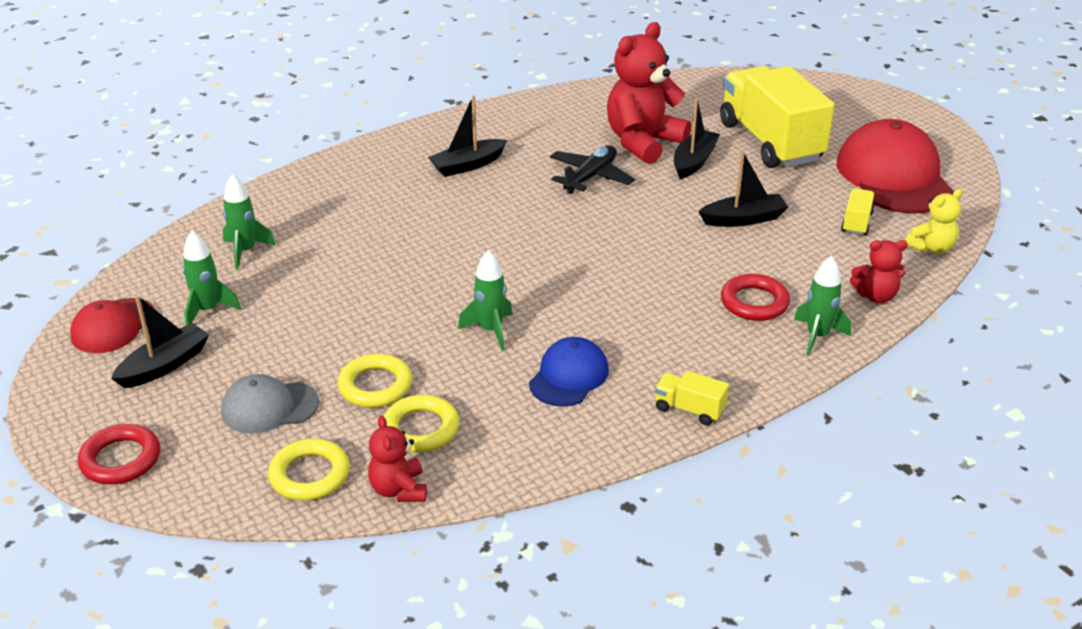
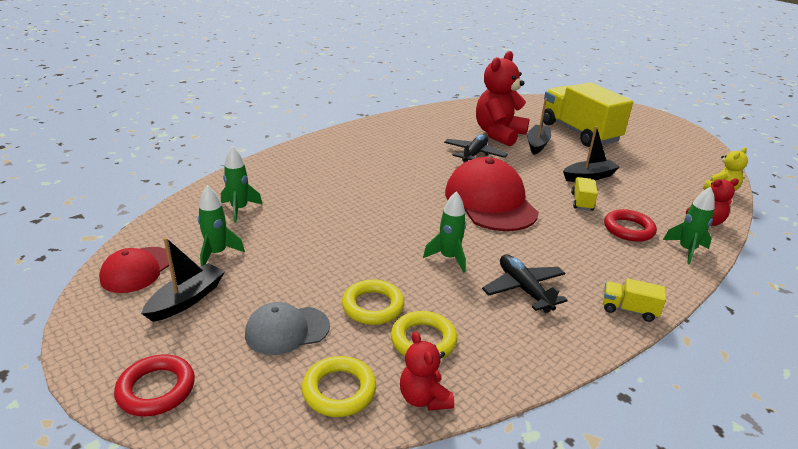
camera: 10 degrees left, 5 degrees down
(467, 165) = (387, 150): black boat -> none
(569, 376) = (524, 289): blue cap -> black plane
(856, 222) = (662, 176): yellow truck -> yellow truck (582, 202)
(894, 176) = (667, 150): red cap -> red cap (490, 202)

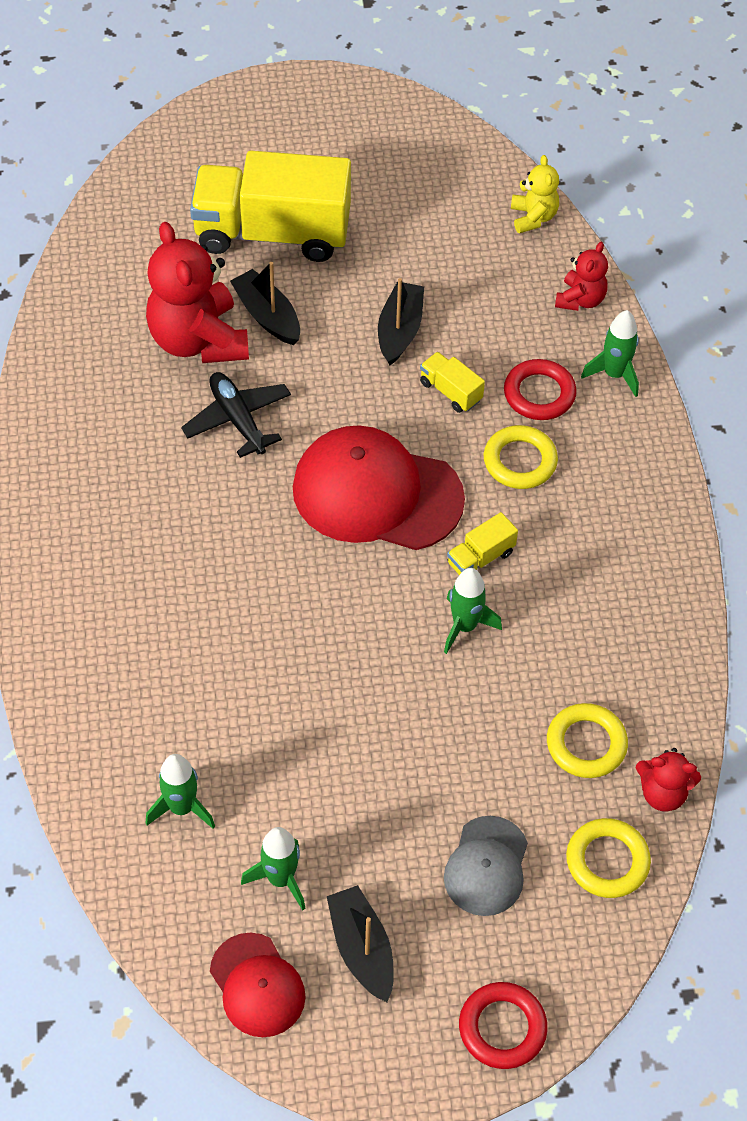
camera: 55 degrees left, 25 degrees up
(373, 306) = (501, 760): yellow ring -> yellow ring (520, 461)
(524, 289) = (570, 591): black plane -> none
(628, 310) = (664, 521): yellow truck -> yellow truck (480, 558)

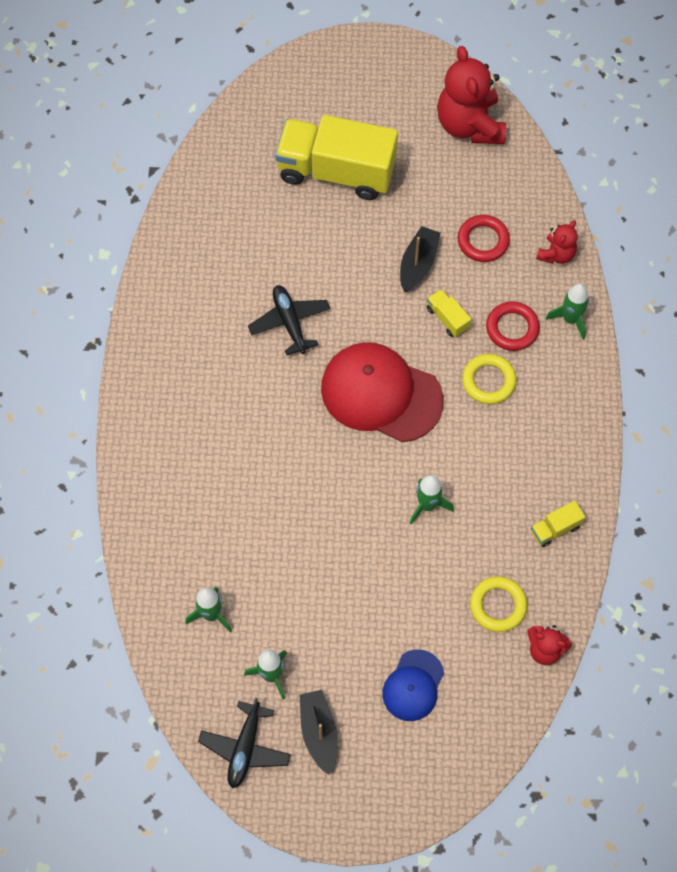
camera: 10 degrees right, 10 degrees up
(198, 340) = (270, 254): red teddy bear -> red teddy bear (469, 124)
(257, 985) = (245, 748): red cap -> black plane
(267, 316) = (323, 240): black boat -> none
(480, 558) = (447, 454): yellow truck -> yellow truck (555, 528)
(486, 866) = (413, 685): grey cap -> blue cap
(502, 1028) = (405, 801): red ring -> red ring (483, 241)
(533, 217) = (533, 180): yellow teddy bear -> none
(607, 861) = (497, 693): yellow ring -> none

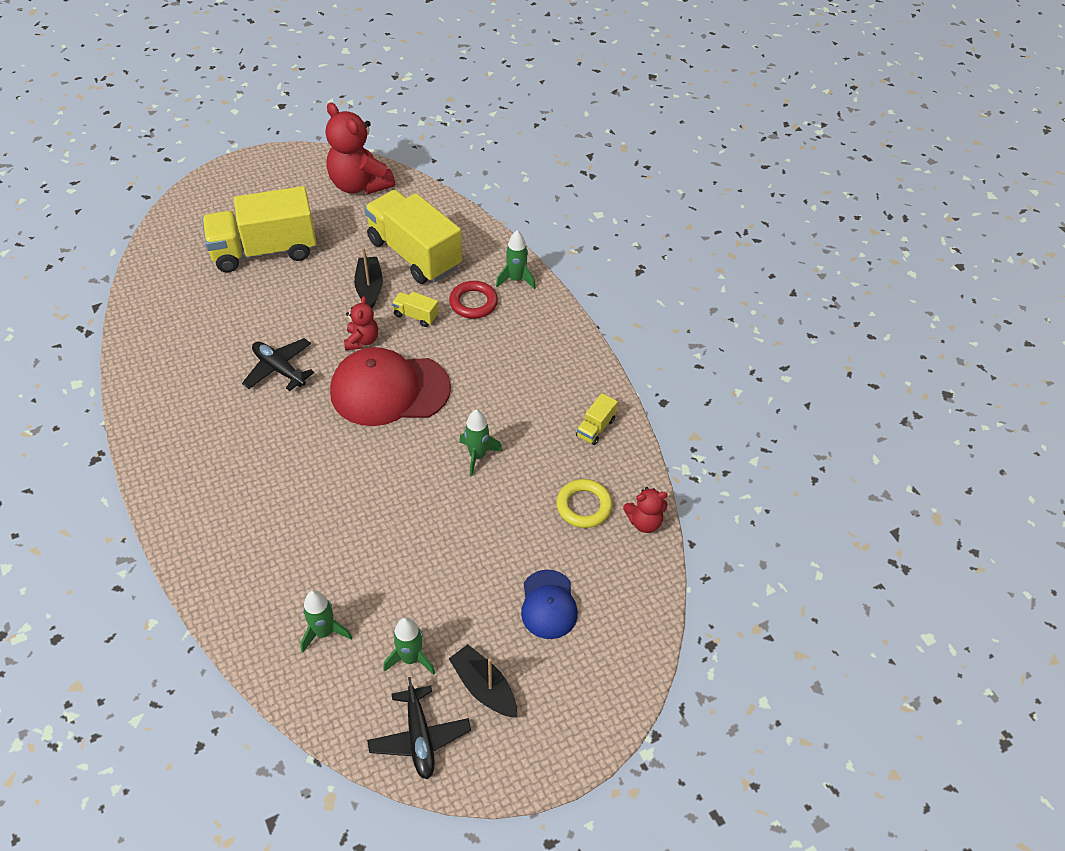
camera: 30 degrees left, 15 degrees down
(483, 241) = (414, 254): red ring -> yellow truck
(488, 381) = (476, 346): yellow ring -> none
(556, 254) = (478, 242): red teddy bear -> red teddy bear (362, 340)

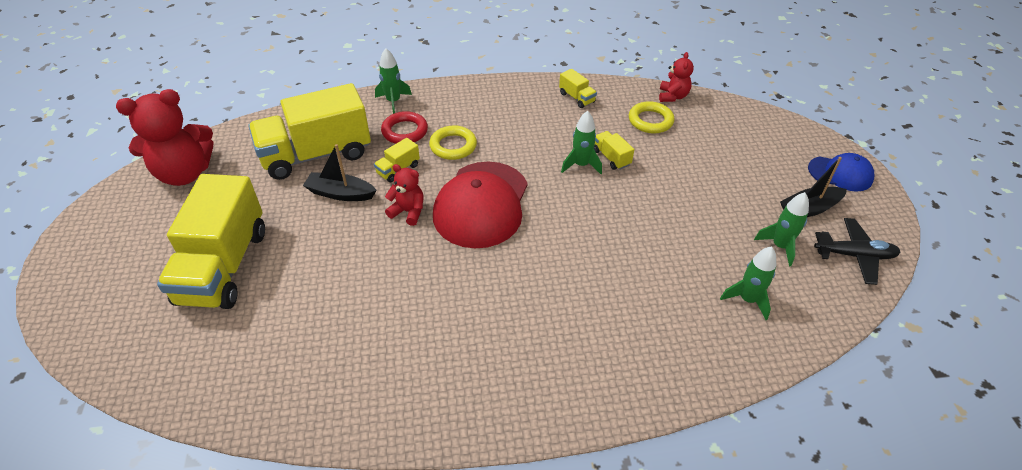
camera: 70 degrees left, 5 degrees down
(279, 369) = (412, 281): black plane -> none
(466, 345) = (453, 146): none -> yellow ring
(500, 480) = (611, 158): none -> yellow truck
(548, 604) = (737, 159): blue cap -> blue cap (840, 174)

